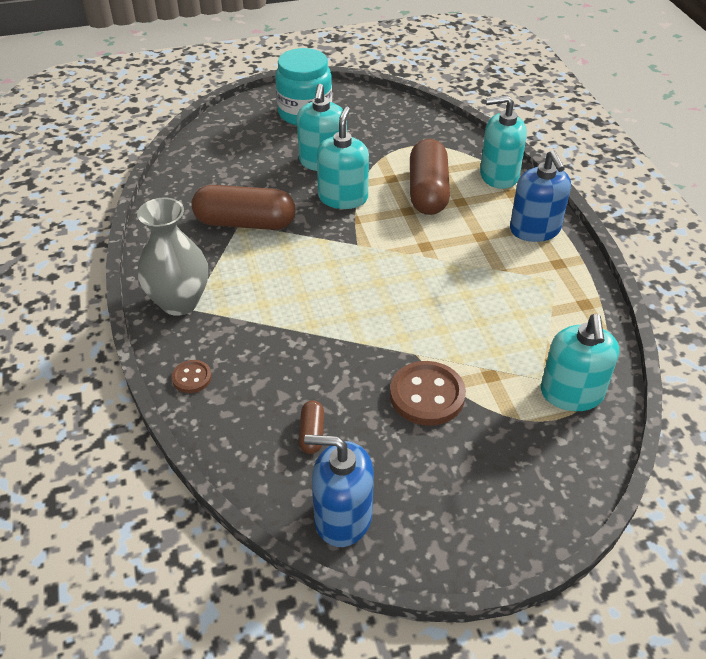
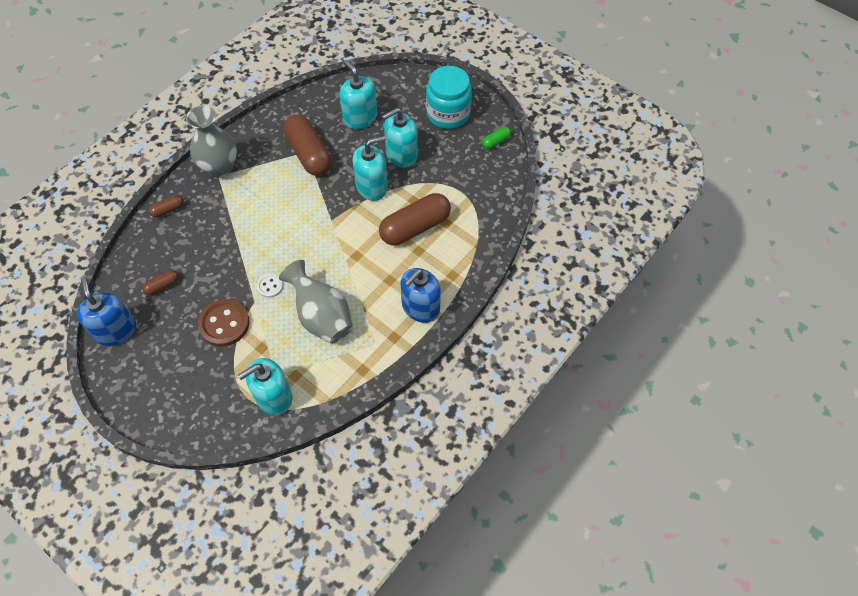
camera: 55 degrees right, 15 degrees up
(192, 378) = (168, 210): brown button -> brown capsule
(373, 101) = (496, 142): none -> green capsule
(405, 331) = (270, 286): none -> white button
(486, 306) = (321, 316): none -> grey vase
(499, 175) = (466, 258): turquoise soap dispenser -> turquoise soap dispenser (360, 117)

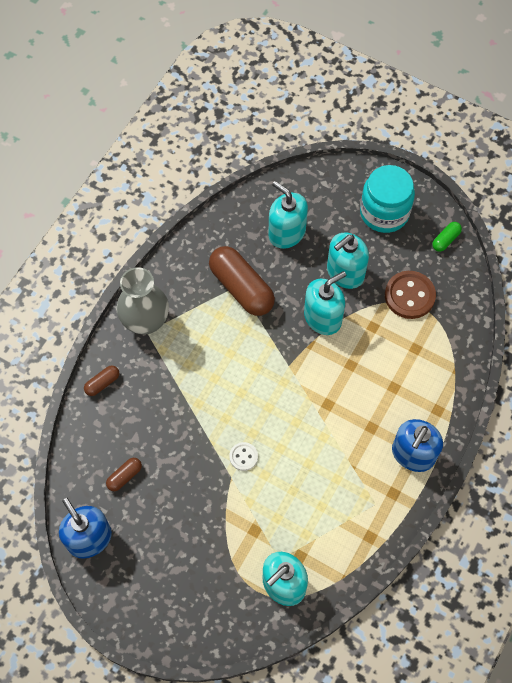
camera: 10 degrees left, 5 degrees up
(224, 324) = (206, 510): brown button -> brown button (409, 296)
(321, 316) = (309, 483): grey vase -> none
(415, 227) = (383, 360): brown capsule -> none

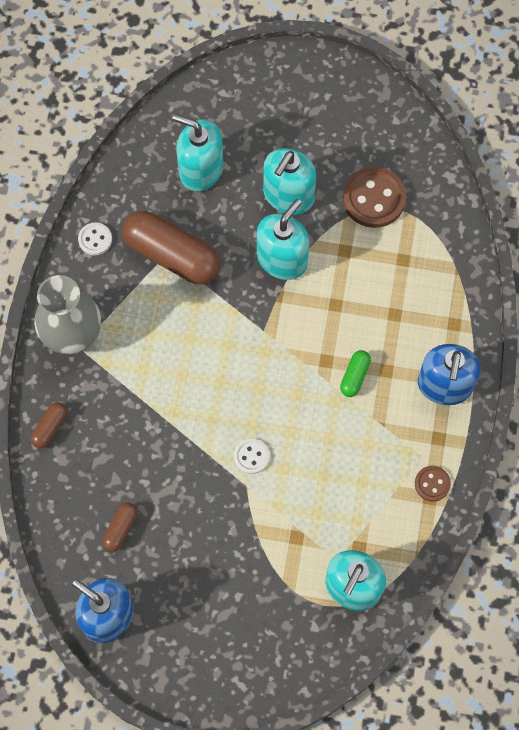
camera: 20 degrees left, 5 degrees up
(189, 258) = (95, 239): none -> white button
(375, 527) = (432, 484): none -> brown button
(384, 212) = (307, 106): turquoise jar -> none
(445, 240) = (391, 117): green capsule -> green capsule (355, 376)

